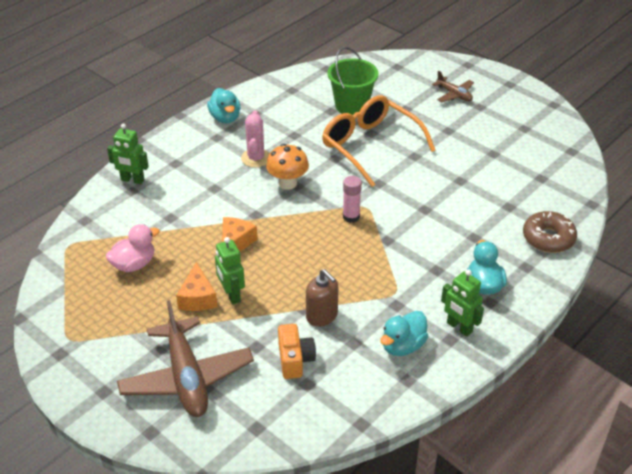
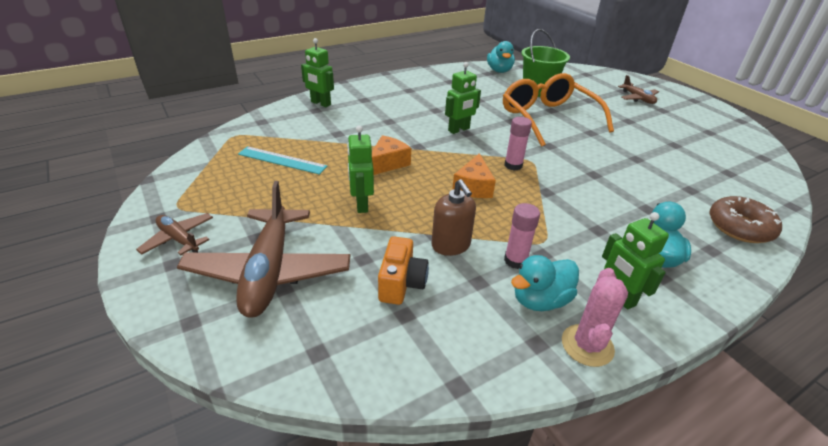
camera: 15 degrees right, 5 degrees down
(93, 369) = (179, 239): none -> brown plane
(134, 264) = (282, 160): pink duck -> turquoise ruler
(197, 298) = (326, 199): orange cheese -> orange cheese (473, 187)
(225, 118) = (422, 80): turquoise duck -> turquoise duck (499, 71)
(256, 158) = (437, 108): pink cactus -> pink cactus (587, 345)
(288, 183) = (459, 130): orange mushroom -> green robot
(376, 316) = (515, 260): none -> pink glue stick

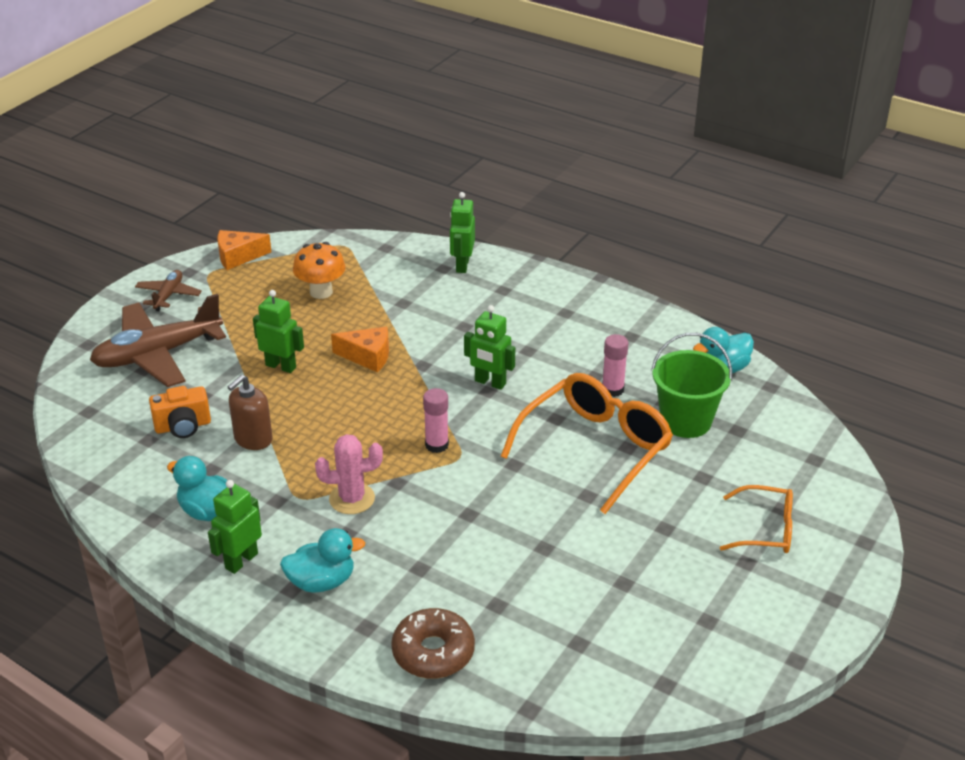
camera: 65 degrees right, 0 degrees up
(282, 160) = (321, 292): turquoise ruler -> orange mushroom
(361, 204) = (281, 366): green robot -> green robot turned 60 degrees clockwise
(473, 187) = (366, 427): orange cheese -> orange cheese (238, 257)
(515, 260) = (255, 484): pink glue stick -> pink glue stick (612, 389)
(587, 345) = (165, 549): pink cactus -> pink cactus (352, 499)
(638, 98) = (766, 529): brown plane -> orange glasses

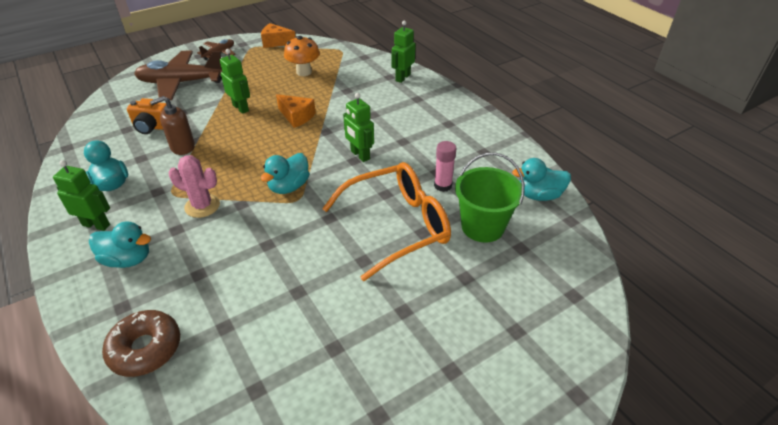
camera: 25 degrees right, 5 degrees up
(241, 561) = (96, 225): green robot -> green robot turned 45 degrees clockwise
(436, 445) = (289, 187): pink glue stick -> turquoise duck
(766, 529) = (489, 345): orange glasses -> none

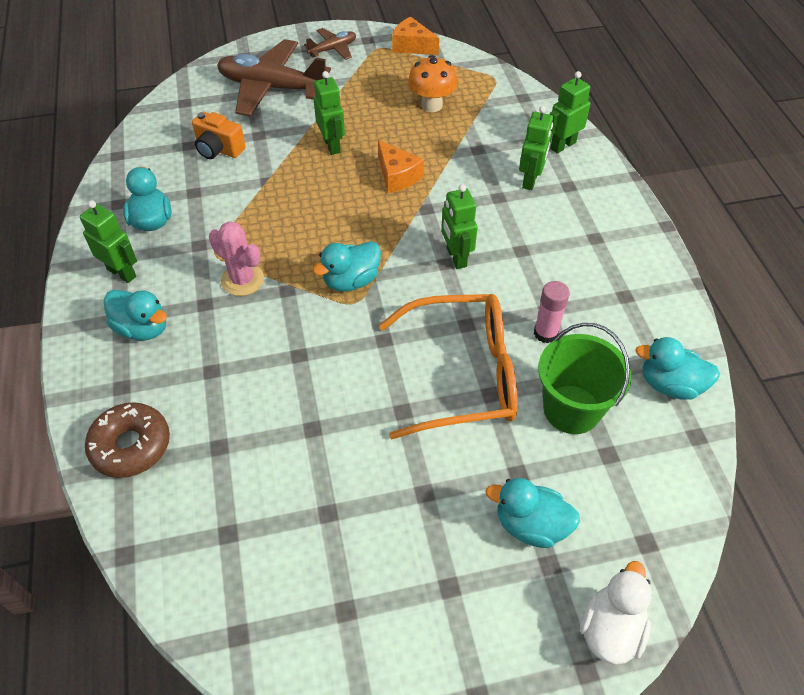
camera: 20 degrees right, 10 degrees up
(182, 147) = (244, 188): brown soap dispenser -> none
(390, 100) = (530, 180): none -> green robot
(490, 308) = (530, 525): none -> turquoise duck
(579, 360) = (610, 629): none -> white duck

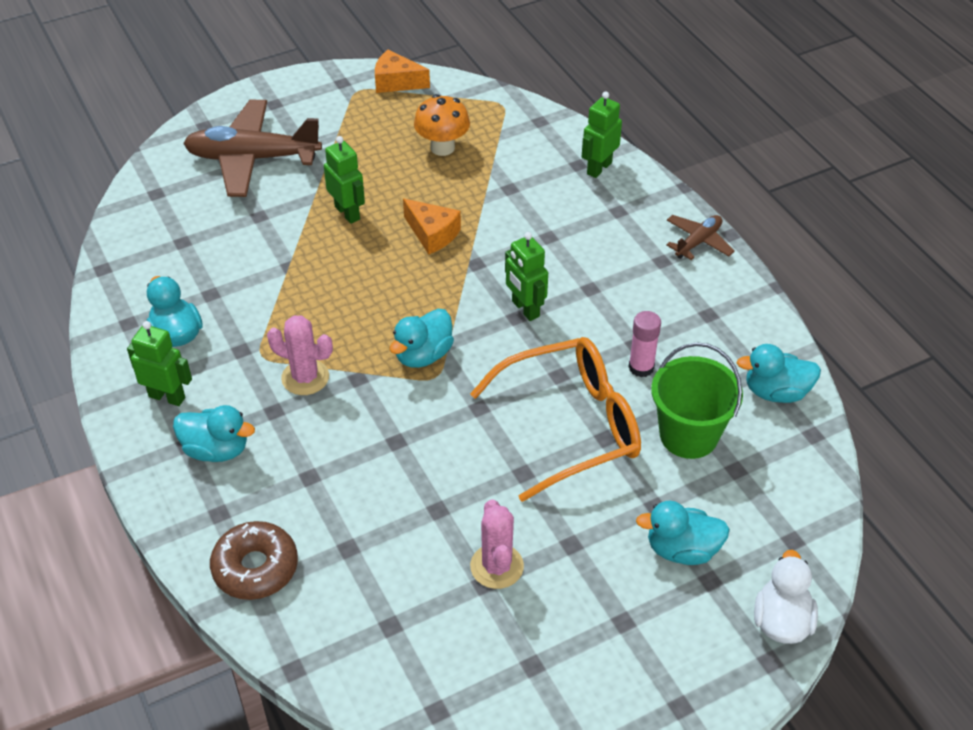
camera: 15 degrees left, 5 degrees down
(219, 149) = (220, 241): orange camera -> none
(333, 49) = (306, 101): brown plane -> brown plane (698, 242)
(346, 498) = (497, 566): none -> pink cactus
(530, 180) = (576, 212): green robot -> none

